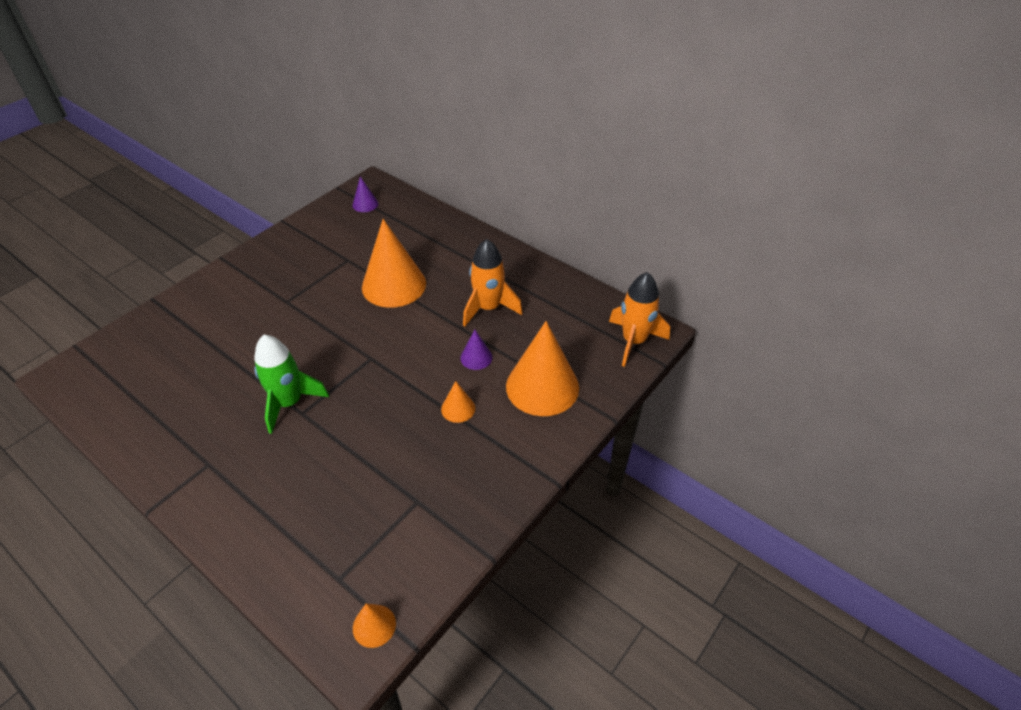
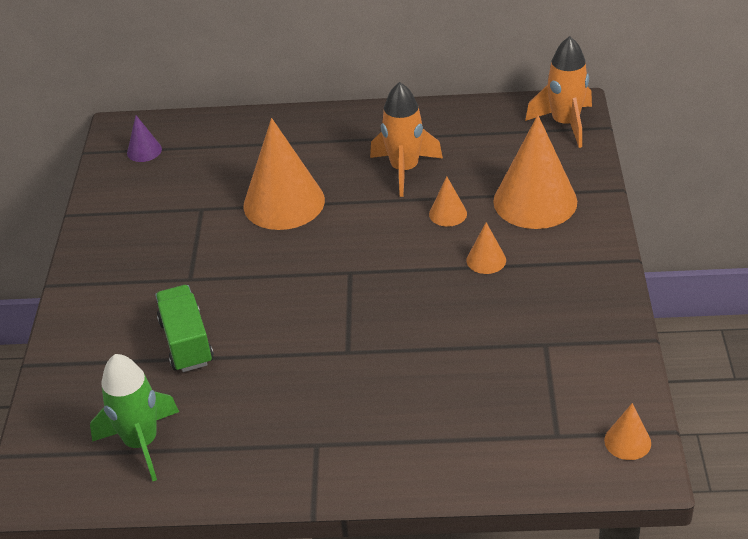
camera: 35 degrees left, 5 degrees down
(234, 342) = (186, 342): none -> green truck
(289, 403) = (323, 352): green rocket -> green rocket (142, 443)
(476, 357) = (448, 214): purple cone -> orange cone

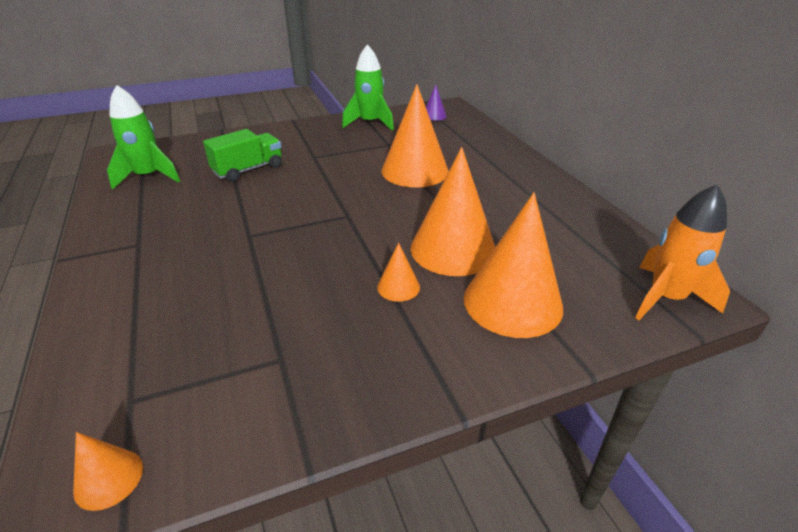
camera: 65 degrees right, 5 degrees down
(123, 212) = (370, 123): none -> green rocket
(404, 170) = (496, 213): orange rocket -> none
(448, 214) = (453, 249): orange cone -> orange cone, size x2.20

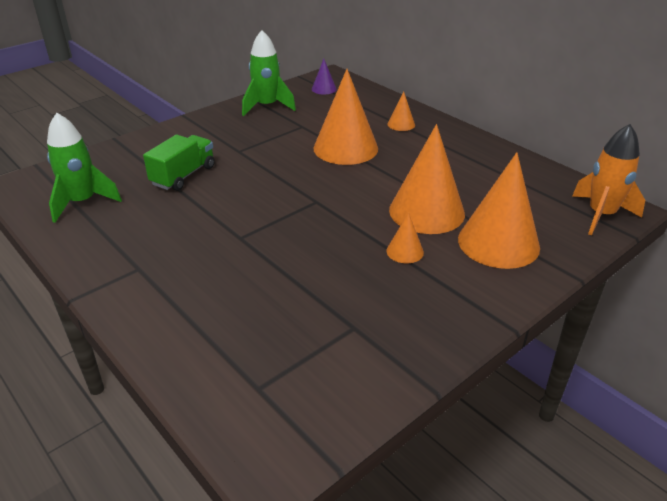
camera: 20 degrees left, 0 degrees up
(108, 478) = (293, 440): orange cone -> orange cone (401, 124)

